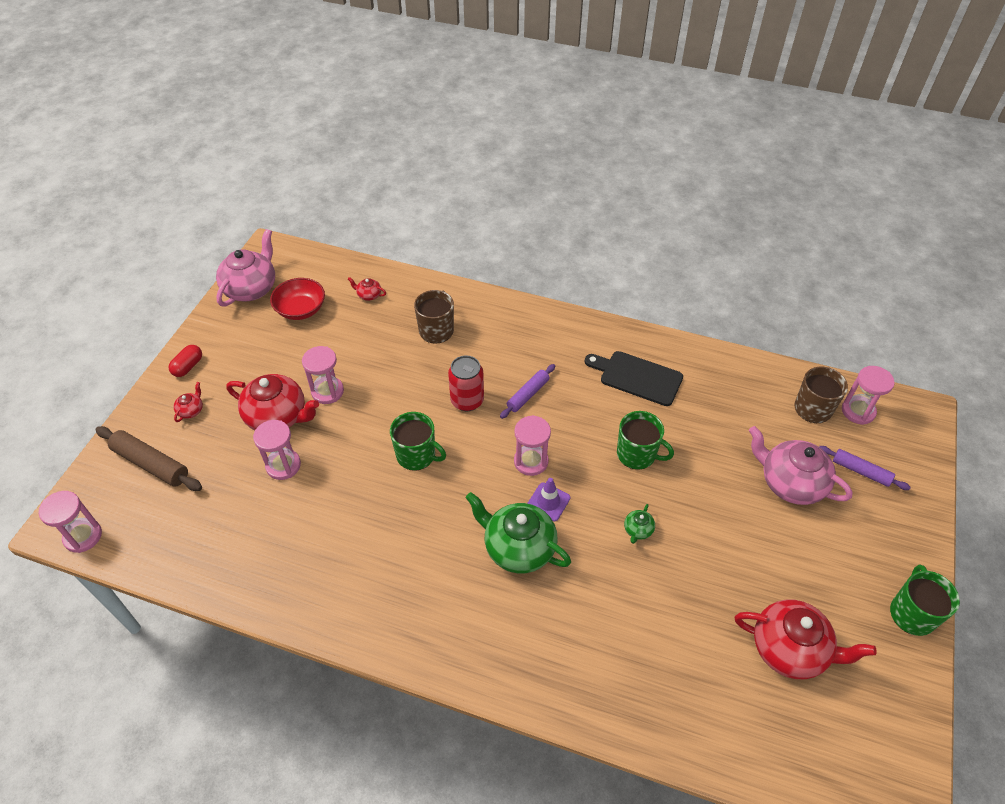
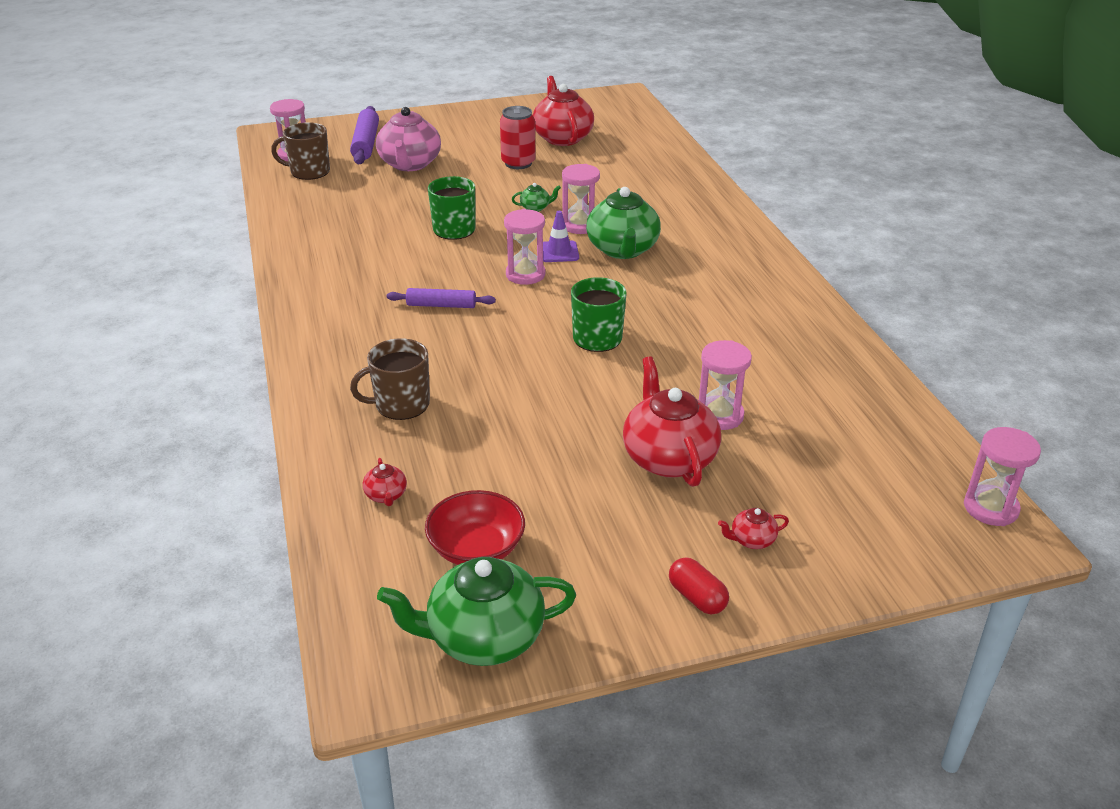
camera: 125 degrees left, 15 degrees down
(151, 464) = (854, 520): brown rolling pin -> none
(188, 366) = (697, 597): red capsule -> red capsule turned 60 degrees clockwise
(251, 288) = (483, 637): pink teapot -> green teapot
(327, 391) = (588, 440): pink hourglass -> pink hourglass (580, 225)
(467, 400) = (490, 337): red can -> red can (518, 163)
(637, 377) = (352, 255): black cutting board -> none
(861, 471) = (365, 143): purple rolling pin -> purple rolling pin, size x1.53
(912, 613) = (481, 110): green mug -> none

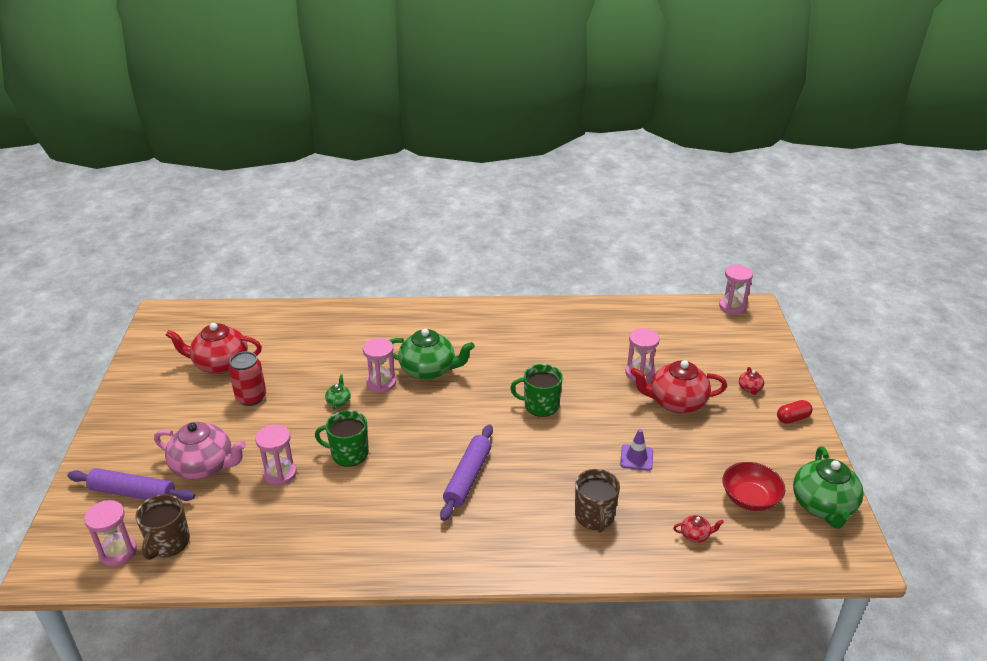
camera: 75 degrees left, 0 degrees up
(441, 305) = (468, 477): purple rolling pin -> purple rolling pin, size x1.53
(525, 274) = (442, 425): pink hourglass -> pink hourglass (280, 473)
(559, 252) = (416, 402): purple traffic cone -> purple traffic cone (636, 458)

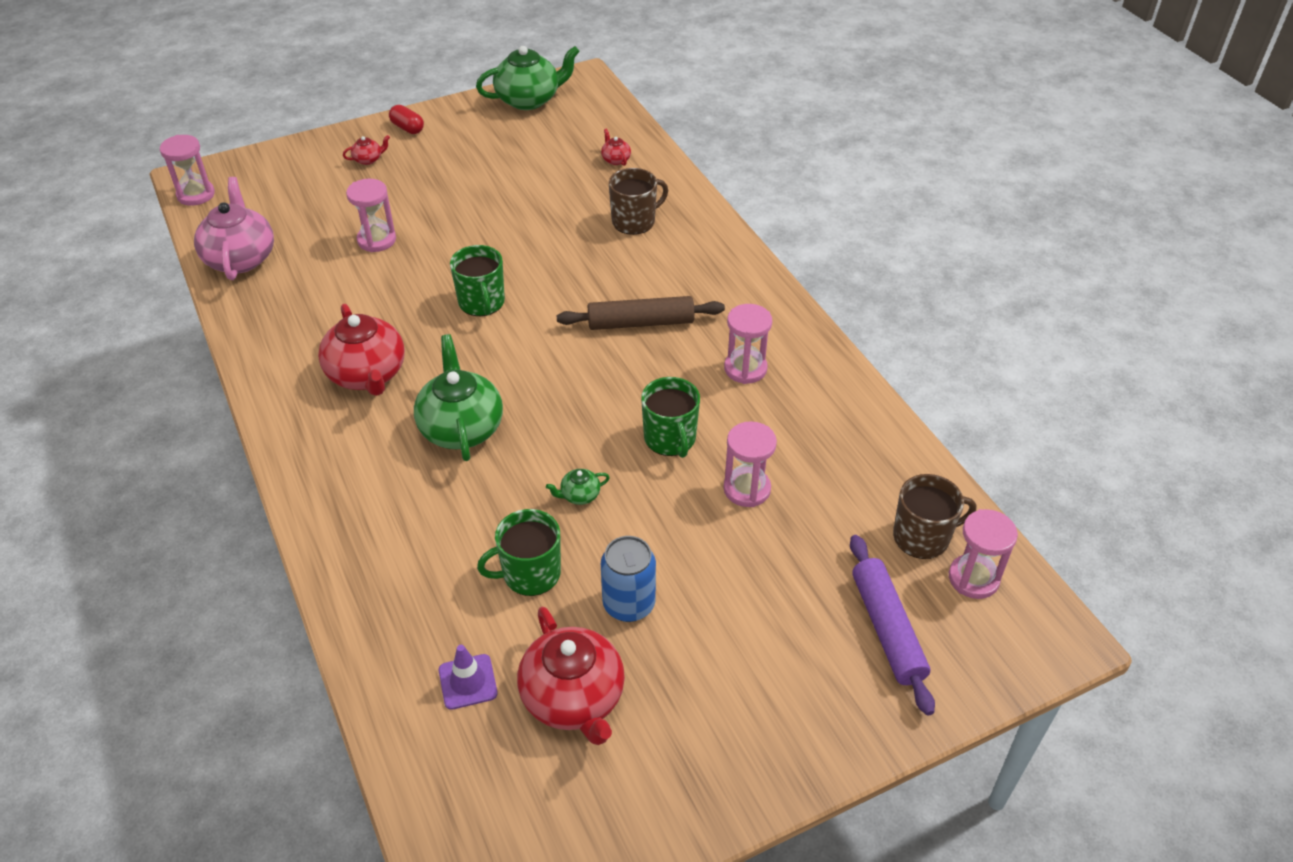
camera: 115 degrees left, 10 degrees up
(204, 466) = (789, 577): pink teapot -> pink teapot (240, 258)
(251, 397) = (629, 604): red can -> blue can
(303, 369) = (530, 574): none -> green mug
(381, 383) = (516, 466): pink hourglass -> pink hourglass (745, 369)
(468, 477) = (641, 322): purple rolling pin -> brown rolling pin
(636, 458) = (531, 213): purple traffic cone -> purple traffic cone (468, 682)
(676, 402) = (420, 204): red teapot -> red teapot (367, 374)
(750, 498) = (545, 138): red bowl -> none

